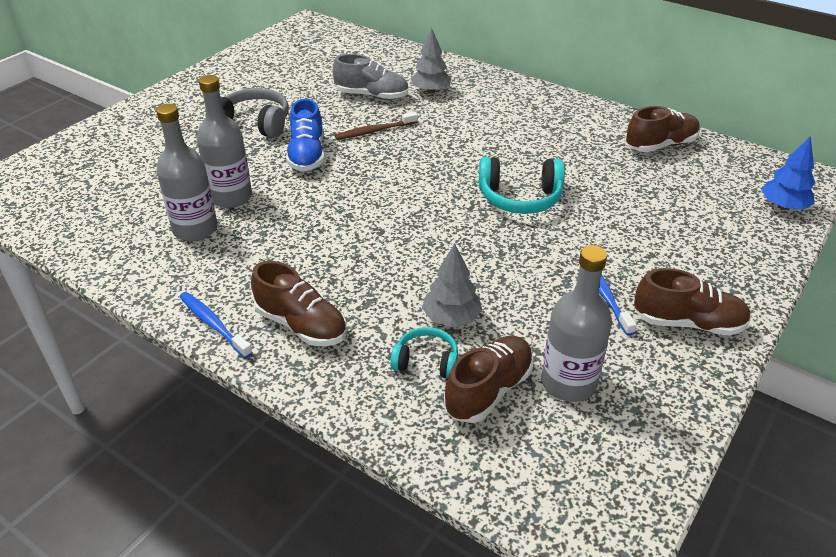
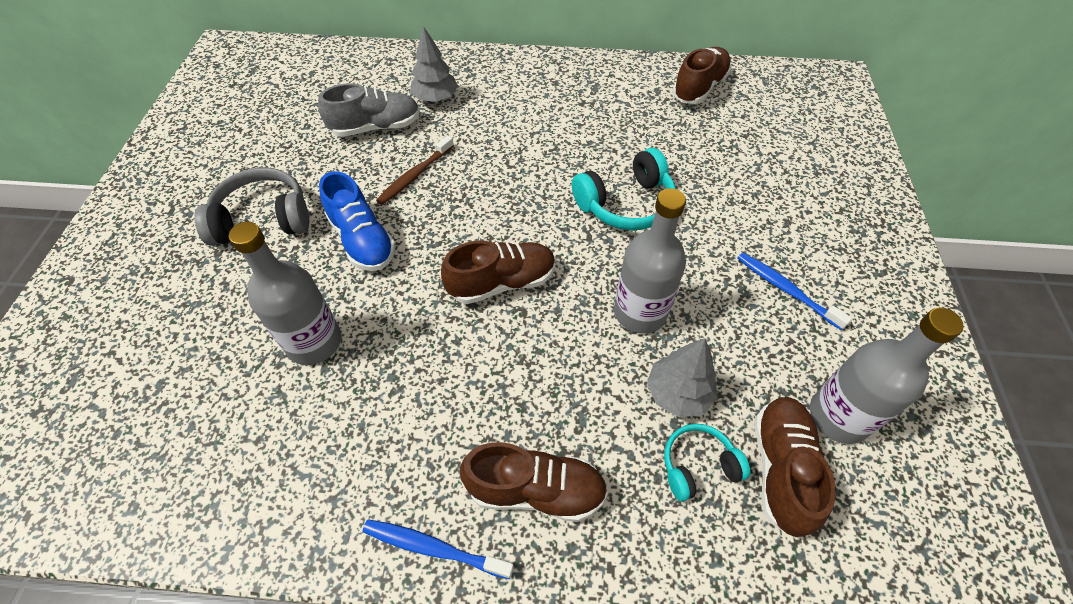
camera: 30 degrees left, 15 degrees up
(195, 229) = (304, 413): grey bottle -> grey bottle (640, 312)
(688, 323) = (874, 289): brown shoe -> brown shoe (502, 283)
(783, 206) = (843, 119): blue tree -> none

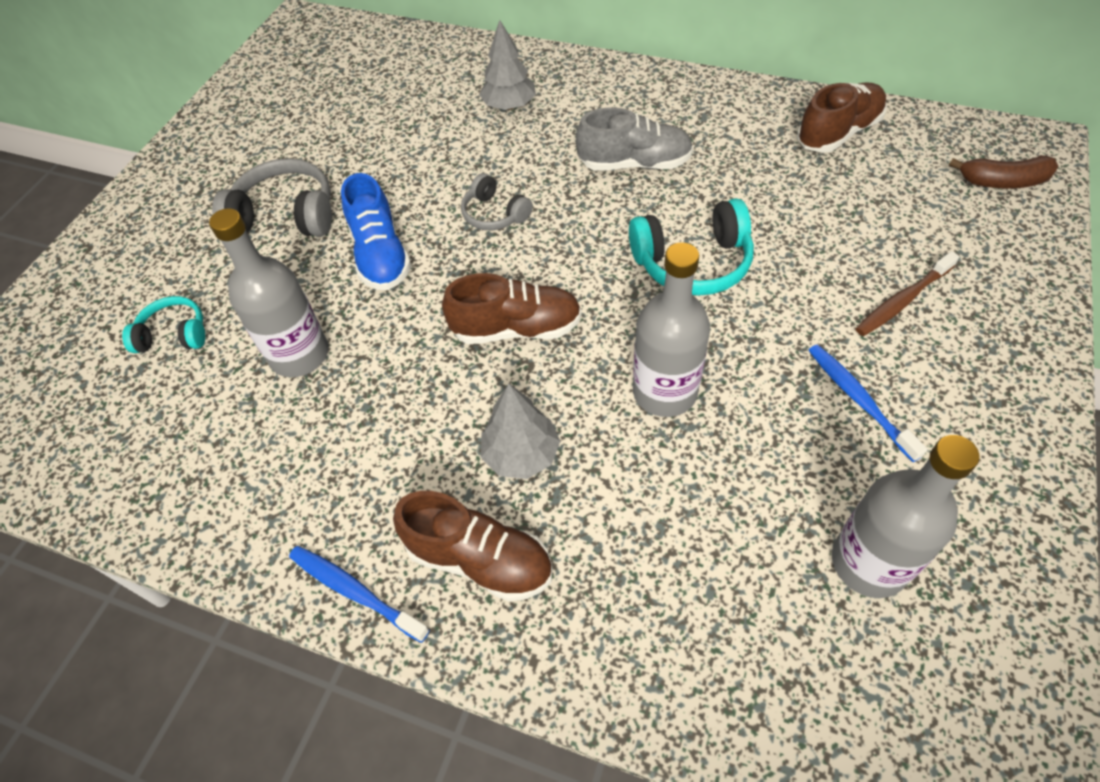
camera: 20 degrees right, 0 degrees up
(376, 127) = (433, 131): grey shoe -> grey shoe (634, 164)
(415, 175) = (458, 192): brown toothbrush -> brown toothbrush (902, 300)
(452, 190) = (494, 214): none -> grey headphones
(678, 393) = (677, 492): grey tree -> grey tree (521, 454)
(698, 466) = (672, 578): turquoise headphones -> turquoise headphones (174, 334)
(781, 469) = (772, 605): brown shoe -> none
(825, 109) = (1002, 182): none -> brown banana

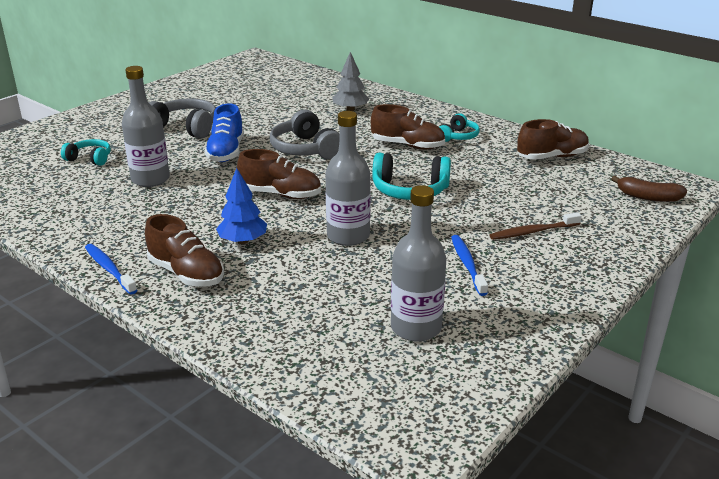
camera: 15 degrees right, 25 degrees down
(494, 214) = (305, 149): grey headphones -> grey headphones, size x1.66
(521, 454) = (243, 241): grey tree -> blue tree
(634, 164) = (407, 146): grey shoe -> brown shoe
(691, 124) = (458, 136): none -> turquoise headphones

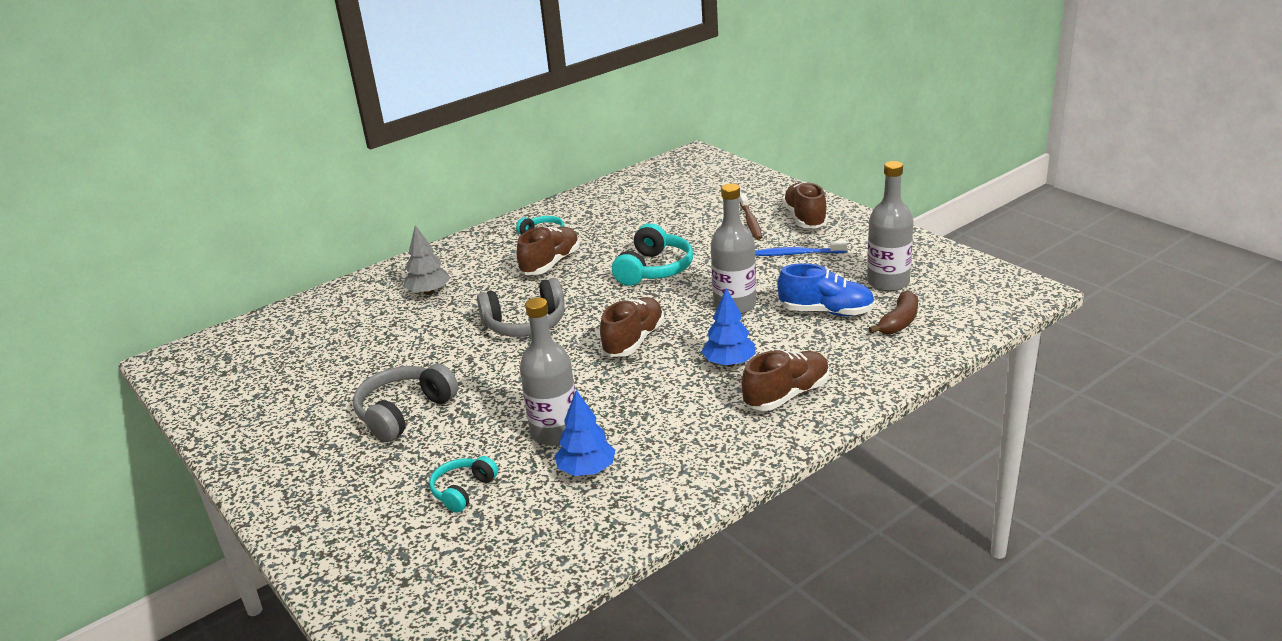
camera: 75 degrees left, 0 degrees up
(99, 196) = (586, 470): none -> blue tree
(109, 269) = (768, 446): blue toothbrush -> none
(226, 152) = (503, 378): blue shoe -> blue shoe (826, 312)
(552, 157) = (615, 198): brown shoe -> brown shoe (805, 218)
(648, 197) = (707, 171): brown banana -> brown banana (899, 322)

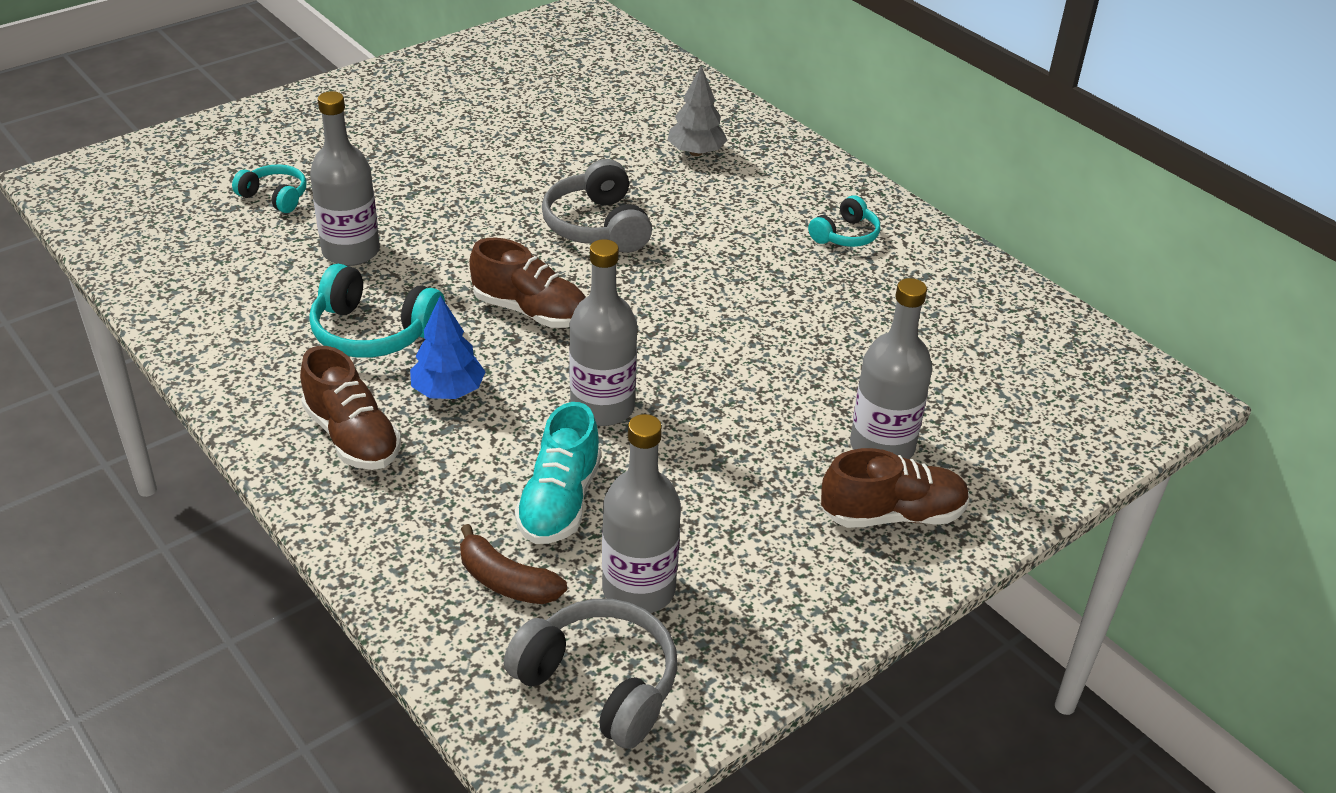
camera: 85 degrees right, 10 degrees up
(404, 412) = (431, 154): grey headphones -> grey headphones (599, 683)
(550, 264) = (758, 243): brown shoe -> none
(586, 470) = (270, 273): blue tree -> none
(654, 269) = (726, 335): turquoise headphones -> turquoise headphones (373, 332)
(750, 222) = (882, 446): brown toothbrush -> grey bottle
(797, 254) = (757, 491): blue toothbrush -> none
(826, 312) = (559, 502): blue shoe -> turquoise shoe

